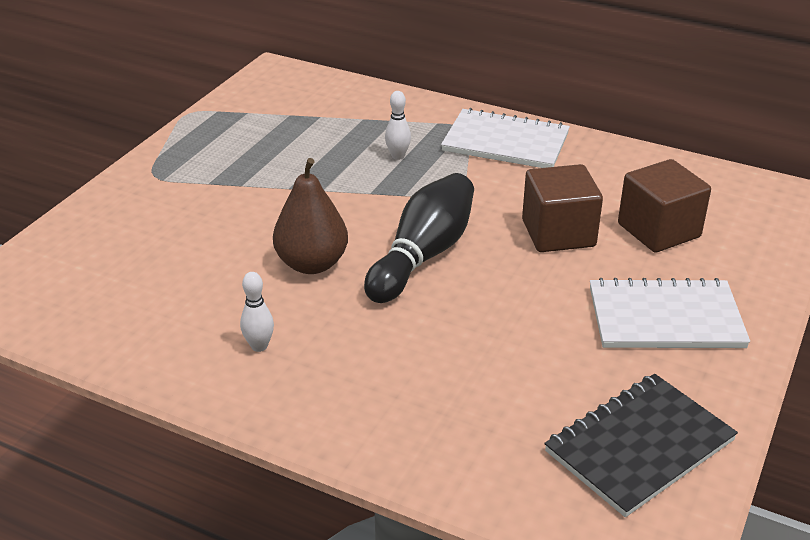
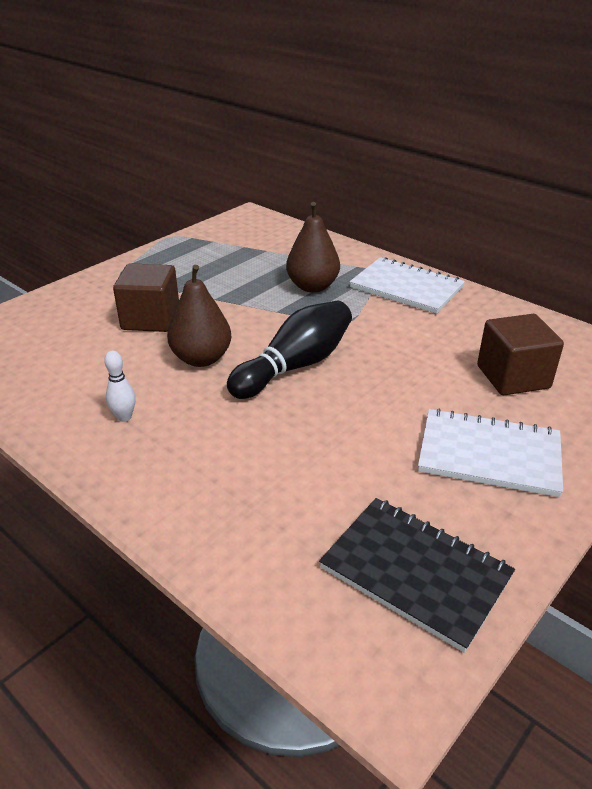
camera: 15 degrees right, 0 degrees up
(398, 156) = (312, 286): white bowling pin -> brown pear
(558, 233) = (420, 366): brown cube -> brown cube (151, 319)
(639, 446) = (415, 572): black notebook -> black notebook turned 60 degrees clockwise

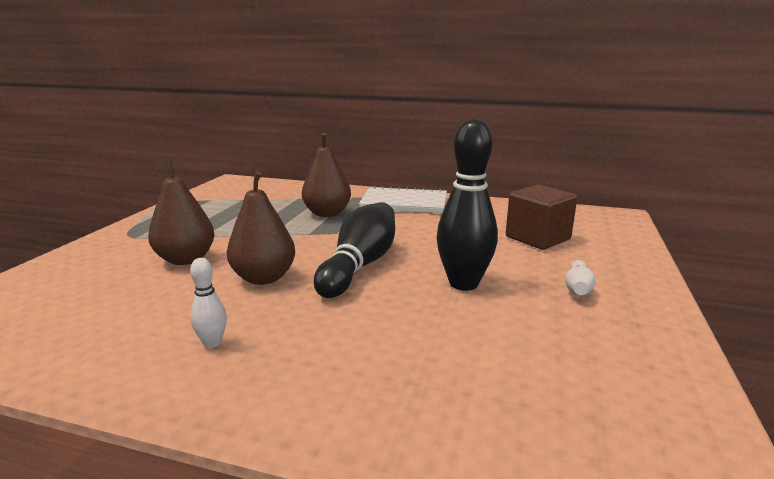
camera: 25 degrees left, 15 degrees down
(151, 319) = (186, 259): brown cube -> brown pear
(376, 416) = (463, 283): none -> black bowling pin
(415, 572) = (623, 390): black notebook -> none
(489, 454) = (577, 288): white notebook -> white bowling pin

